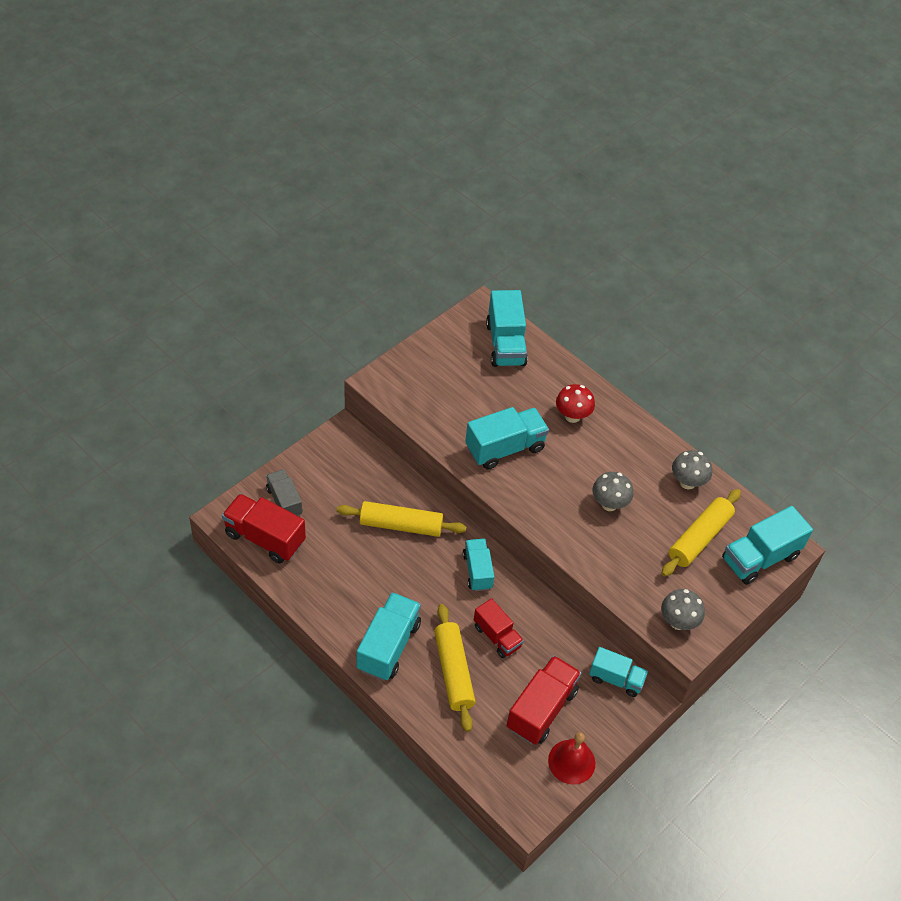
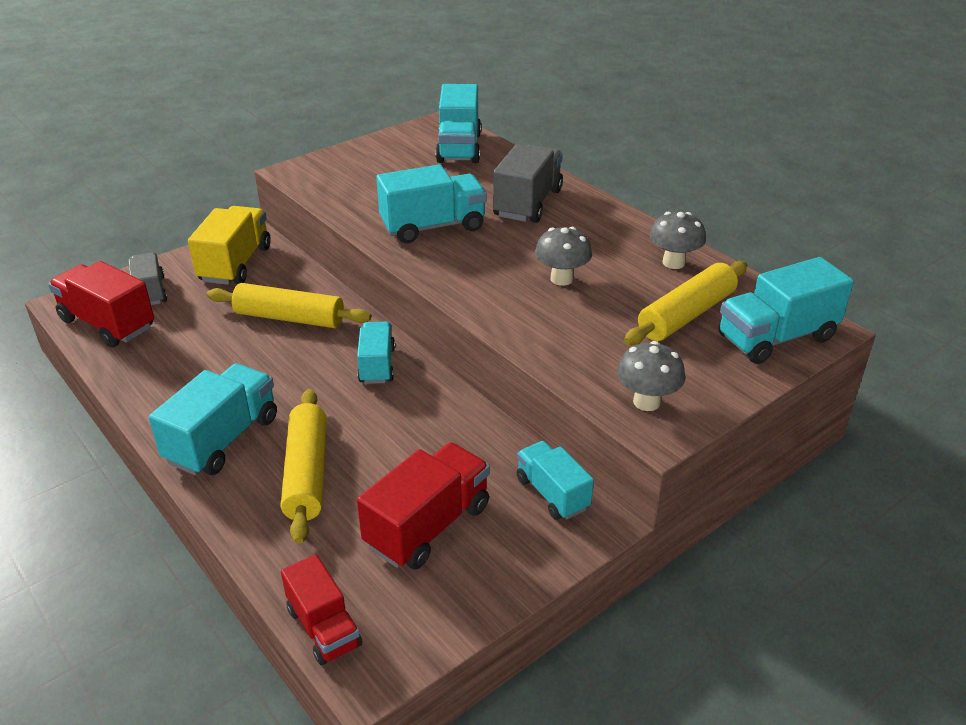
camera: 10 degrees right, 15 degrees down
(341, 466) = (235, 264): none -> yellow truck
(497, 636) = (383, 436): red truck -> red truck (324, 627)
(571, 761) = (460, 599): red bell -> none
(572, 416) = (527, 203): red mushroom -> grey truck
(616, 679) = (552, 493): turquoise truck -> turquoise truck turned 150 degrees counterclockwise

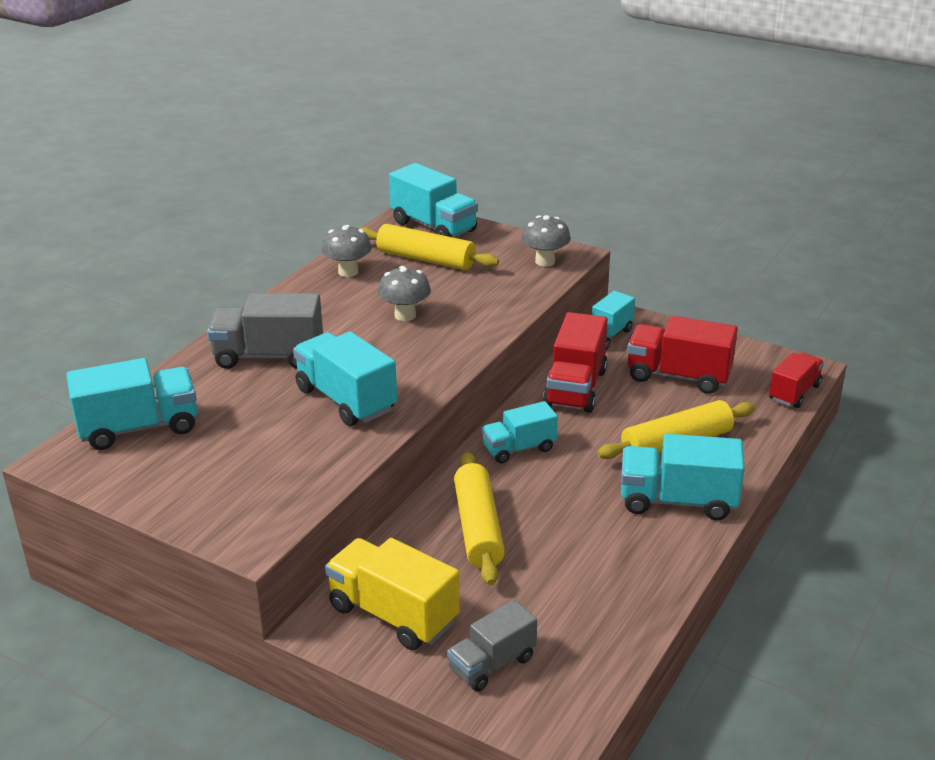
camera: 110 degrees left, 5 degrees down
(107, 324) = (575, 669): red truck -> red truck (575, 388)
(235, 264) = (393, 614): yellow truck -> yellow truck turned 45 degrees clockwise

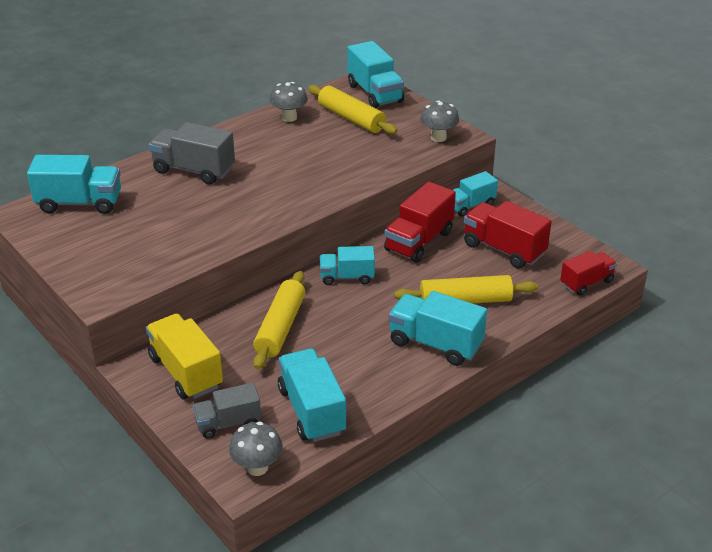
camera: 20 degrees right, 5 degrees up
(346, 400) = (224, 214): turquoise truck -> turquoise truck (312, 411)
(405, 315) = (306, 159): grey mushroom -> grey mushroom (257, 467)

